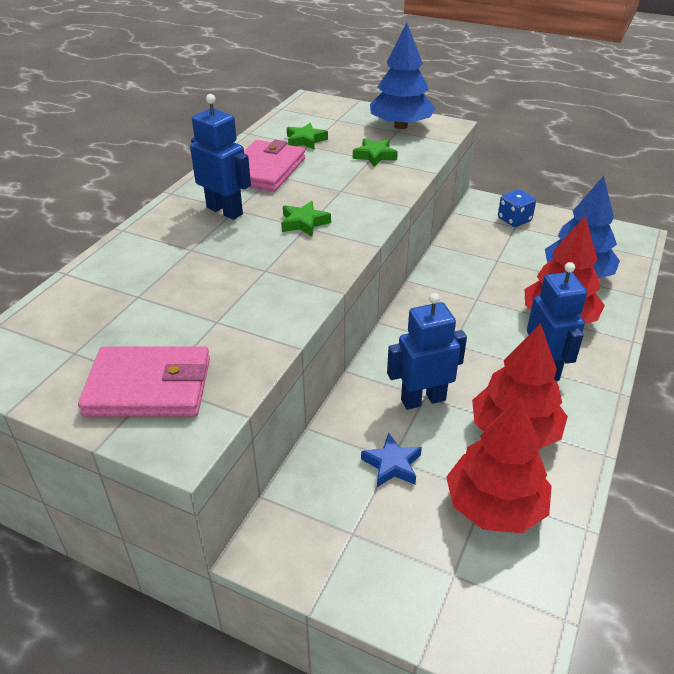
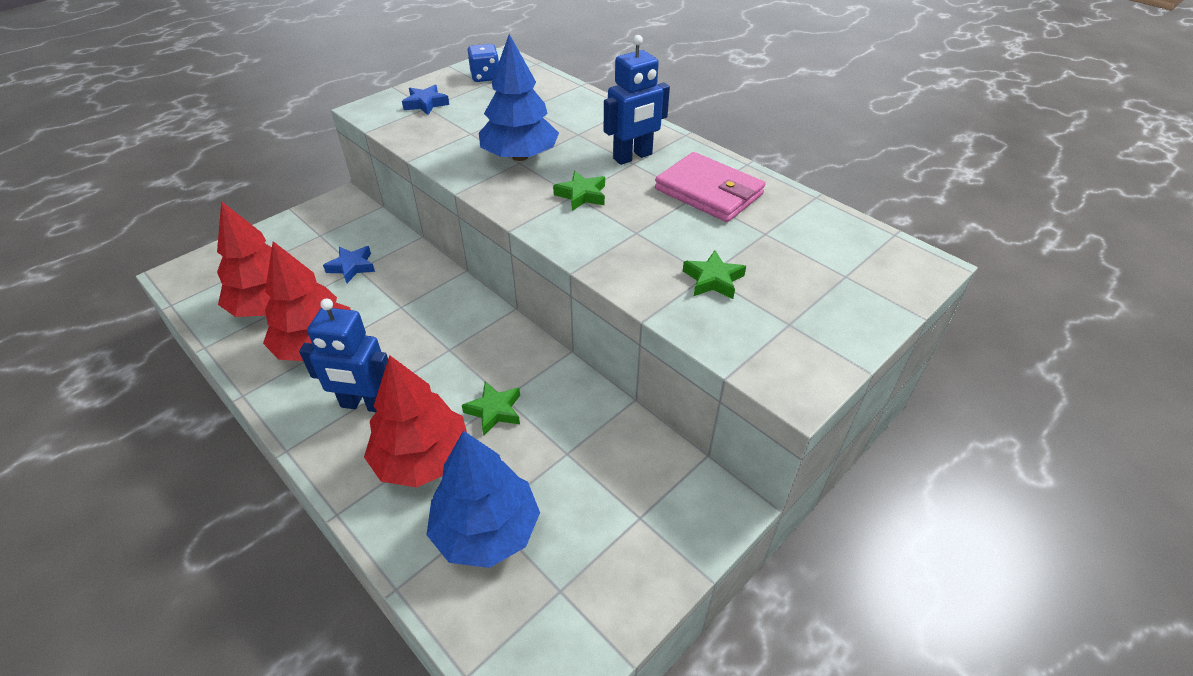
camera: 110 degrees right, 5 degrees up
(149, 387) = (426, 104): pink wallet -> blue star
(305, 140) = (780, 234): green star -> green star (494, 411)
(400, 126) = (806, 332): blue tree -> blue tree (520, 156)
(423, 399) = (397, 304): blue robot -> none
(514, 220) = (657, 525): blue dice -> blue dice (485, 77)

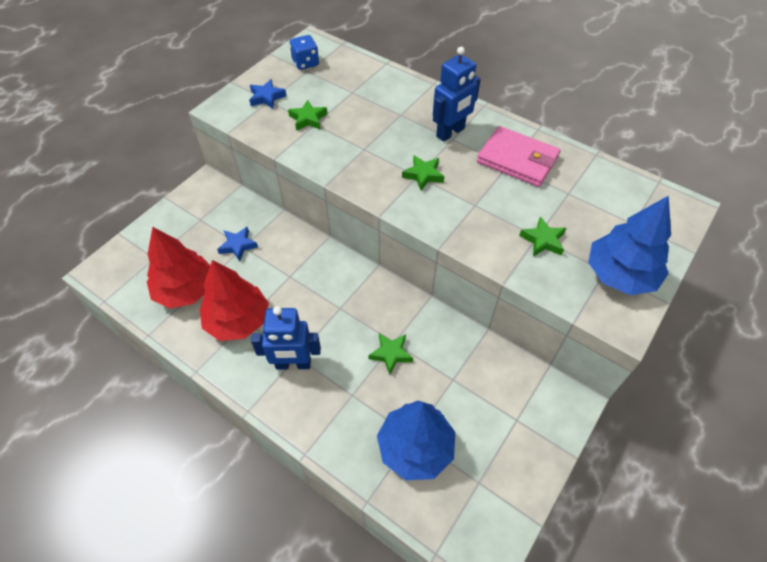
camera: 10 degrees left, 10 degrees up
(422, 458) = (351, 401): red tree -> none
(465, 128) = (308, 119): none -> green star
(520, 156) = (363, 143): blue tree -> blue tree (620, 274)

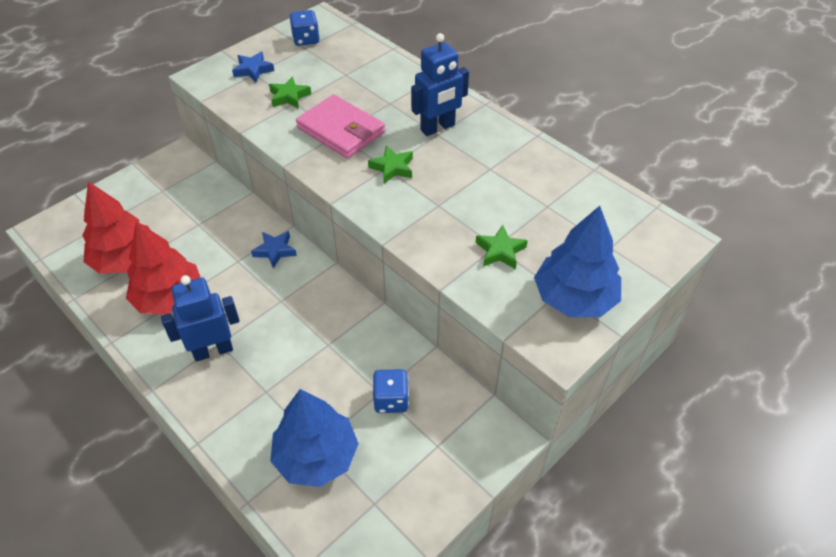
camera: 10 degrees right, 5 degrees down
(238, 245) = (193, 222): blue star -> blue star (275, 251)
(293, 364) = (213, 350): blue robot -> blue robot turned 150 degrees clockwise
(391, 354) = (320, 356): green star -> none
(465, 384) = (391, 400): none -> blue dice
(517, 160) = (502, 164): pink wallet -> pink wallet (341, 130)

